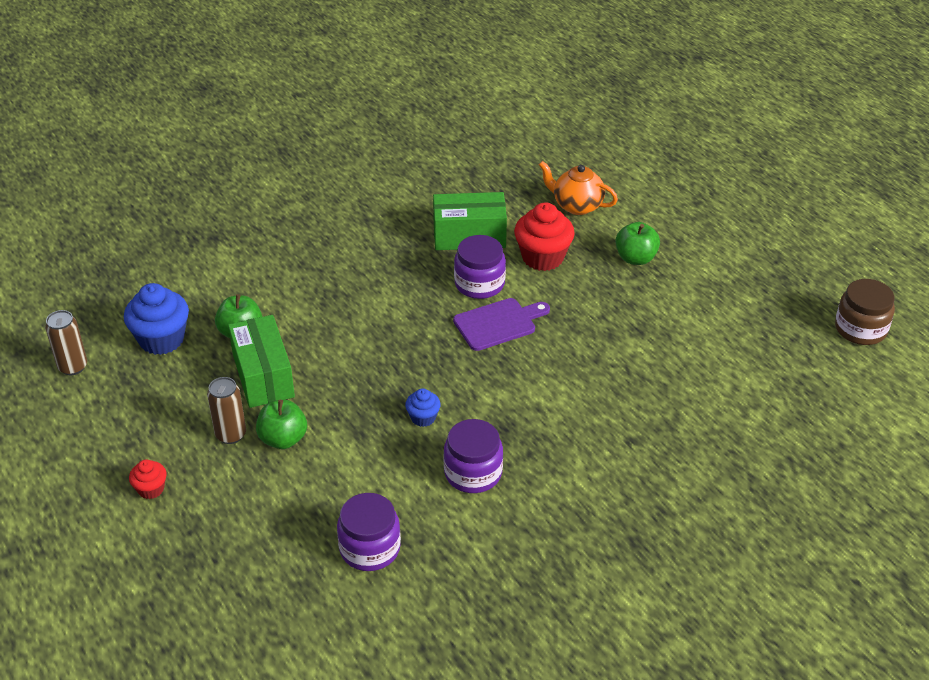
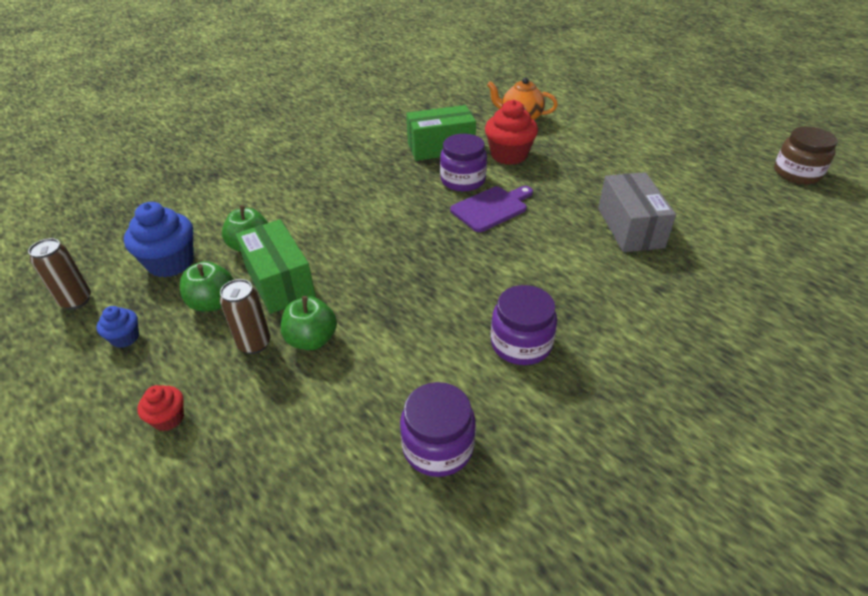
camera: 10 degrees left, 0 degrees up
(423, 418) = (451, 297): blue cupcake -> blue cupcake (125, 338)
(635, 258) = (585, 147): green apple -> green apple (212, 303)
(635, 369) = (630, 227): none -> grey box

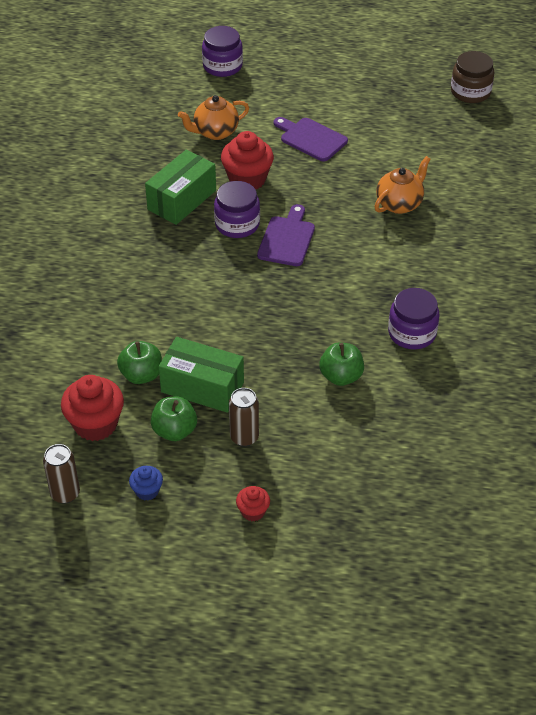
camera: 40 degrees left, 5 degrees up
(171, 263) = (95, 424): blue cupcake -> red cupcake
(312, 340) = (279, 411): green apple -> green apple (341, 376)
(438, 447) = (428, 422): purple jar -> purple jar (222, 66)
(596, 150) = (311, 138): none -> purple cutting board
(630, 227) = (399, 204): grey box -> orange teapot

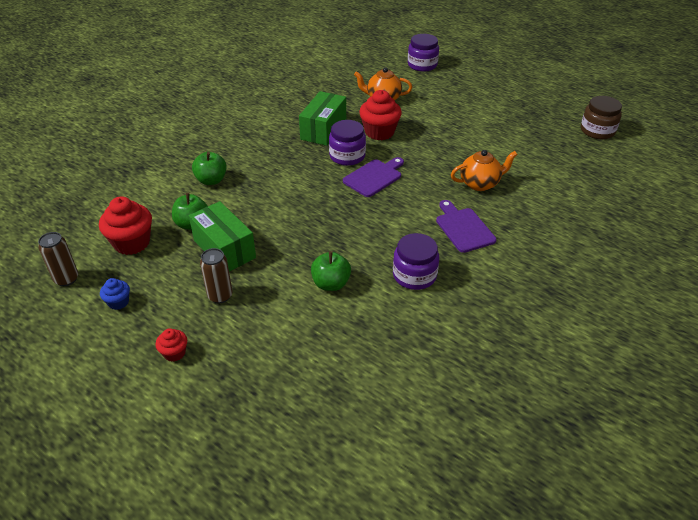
camera: 30 degrees right, 5 degrees down
(174, 431) = (177, 270): green apple -> green apple (211, 180)
(182, 200) = (323, 129): green box -> green box turned 45 degrees counterclockwise
(311, 138) = (447, 122): purple cutting board -> purple cutting board (463, 228)

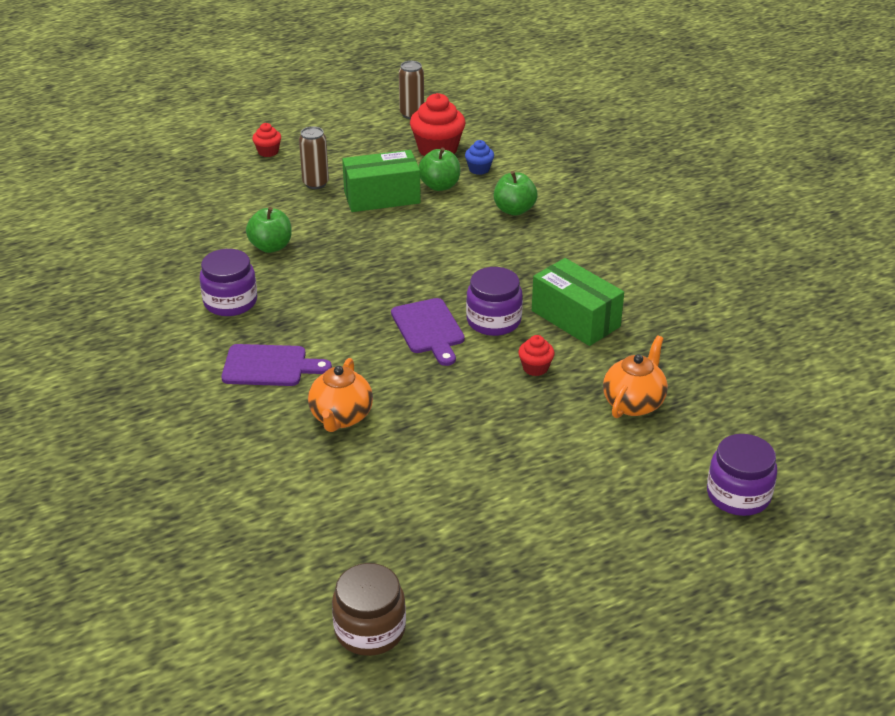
camera: 115 degrees right, 5 degrees down
(118, 302) = (356, 134): blue cupcake -> blue cupcake (479, 169)
(379, 132) = (535, 368): red cupcake -> red cupcake, size x0.52

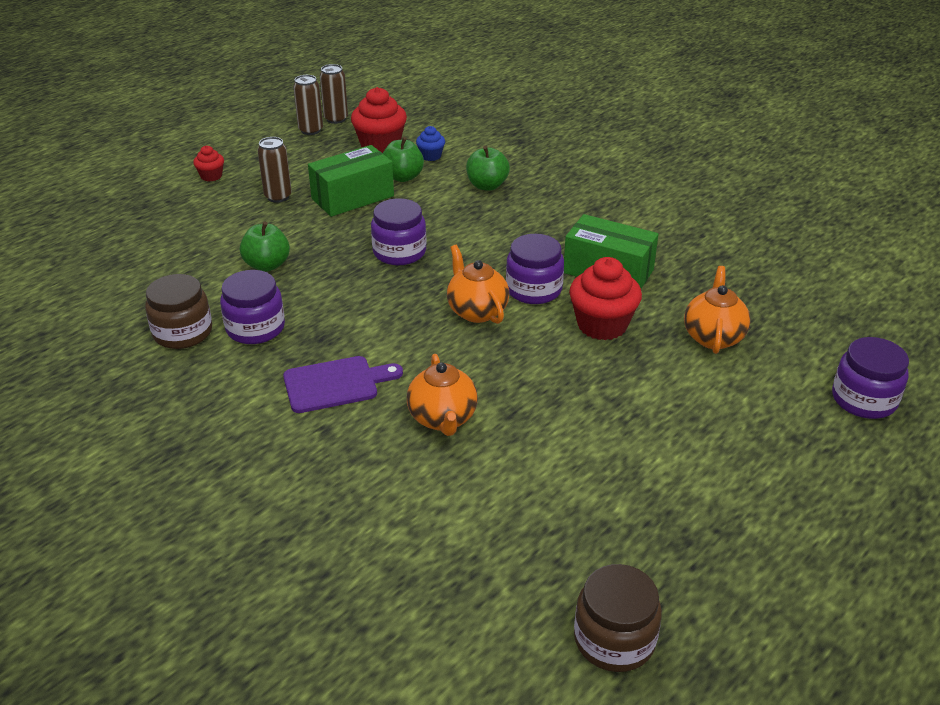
camera: 20 degrees left, 0 degrees up
(169, 292) = (182, 332): none -> brown jar
(382, 122) = (310, 130): none -> brown can
(393, 259) = (399, 252): none -> purple jar
(429, 329) = (476, 311): purple cutting board -> orange teapot
(535, 368) = (602, 325): red cupcake -> red cupcake, size x1.92

